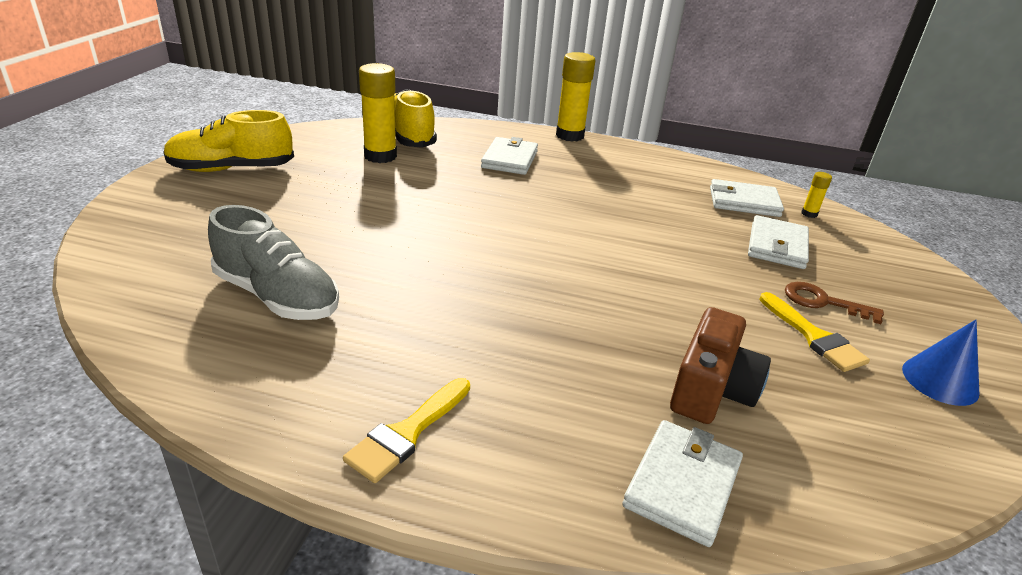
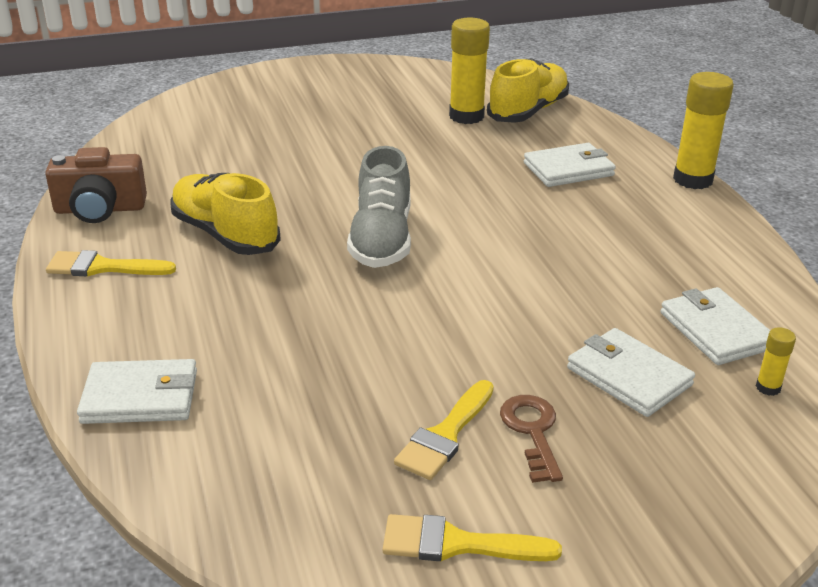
camera: 60 degrees right, 0 degrees up
(232, 169) = (349, 80): yellow shoe -> yellow shoe (225, 234)
(277, 296) = (203, 167): grey shoe -> grey shoe (381, 239)
(711, 389) = (280, 386): brown camera -> brown camera (100, 209)
(777, 246) = (628, 376): white wallet -> white wallet turned 60 degrees clockwise
(940, 380) = (457, 544): blue cone -> yellow brush

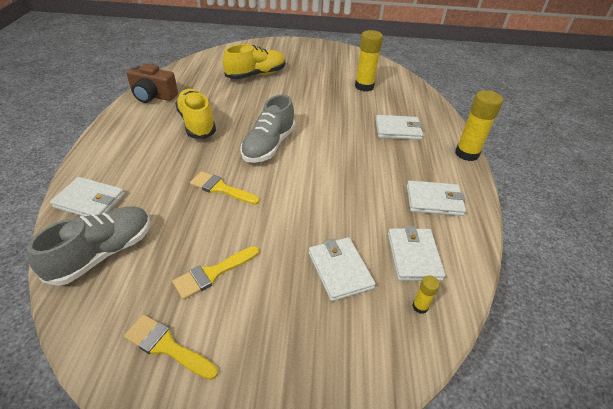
camera: 20 degrees right, 10 degrees up
(103, 267) = (130, 126): yellow brush -> yellow brush (221, 188)
(239, 462) = (103, 253): none -> grey shoe
(528, 111) = (399, 91): yellow shoe -> yellow shoe (256, 75)
(532, 432) = (260, 288): brown key -> none
(692, 253) = (434, 200): none -> white wallet

